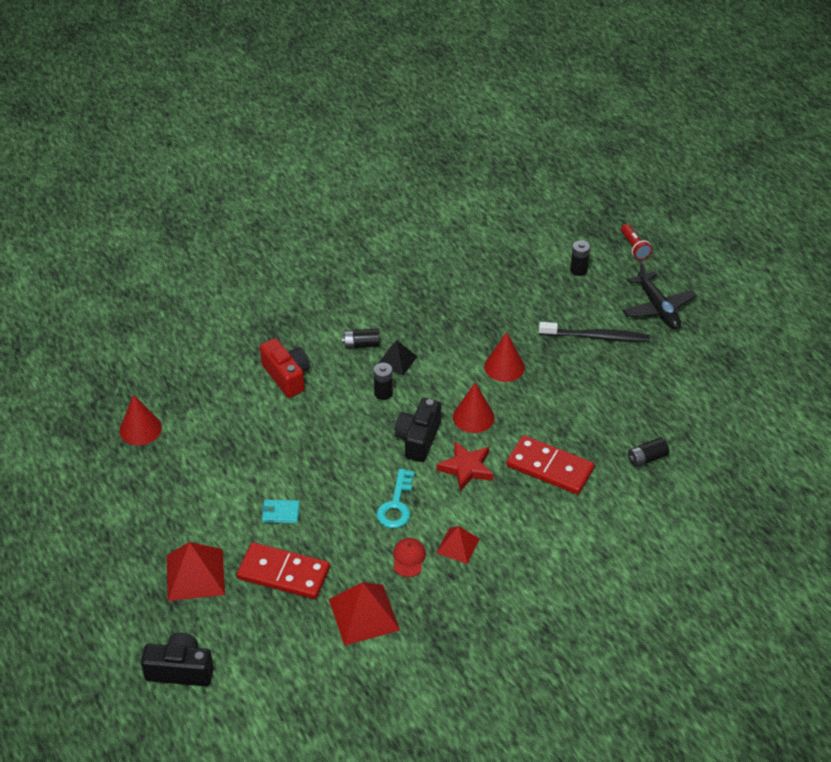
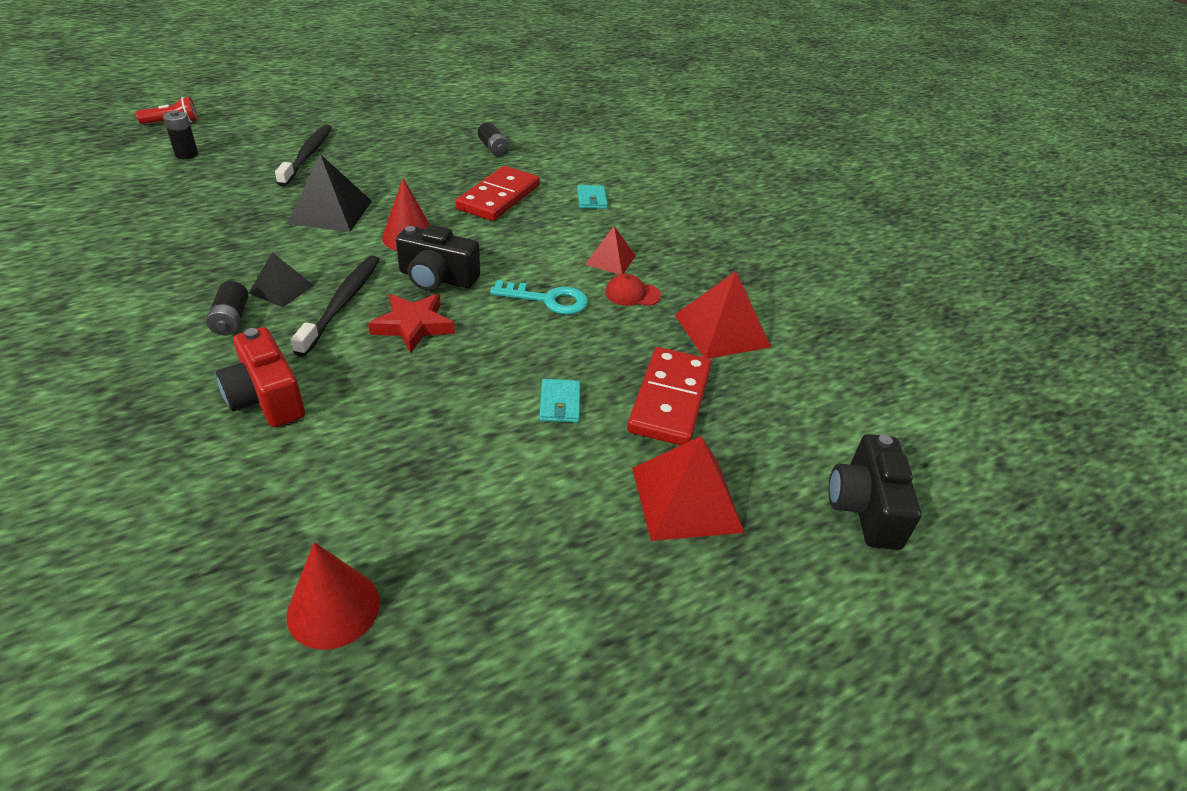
camera: 95 degrees left, 5 degrees down
(287, 376) = (266, 398): red camera -> red camera turned 90 degrees counterclockwise
(383, 393) = (342, 303): black battery -> black toothbrush
(466, 468) = (492, 247): red star -> red star (413, 326)
(504, 367) = (330, 212): red cone -> black pyramid
(560, 535) = (591, 199): none -> turquoise wallet
(658, 308) = (280, 121): black plane -> none

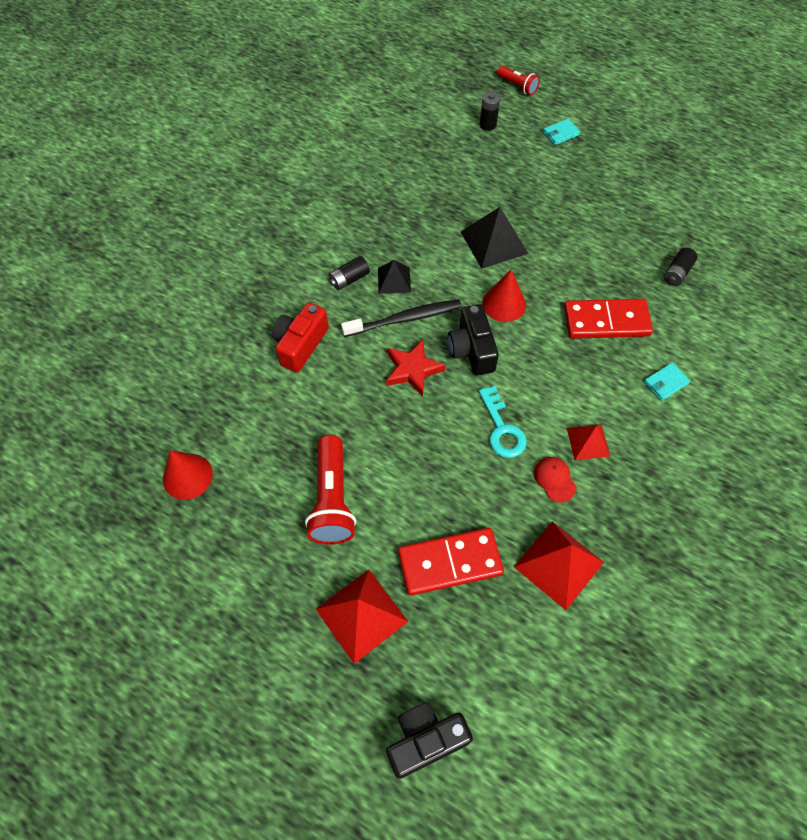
camera: 65 degrees right, 20 degrees up
(308, 155) = (549, 179): black toothbrush -> none
(514, 461) = (332, 499): none -> red flashlight
(560, 403) = (399, 496): turquoise wallet -> turquoise wallet (561, 133)

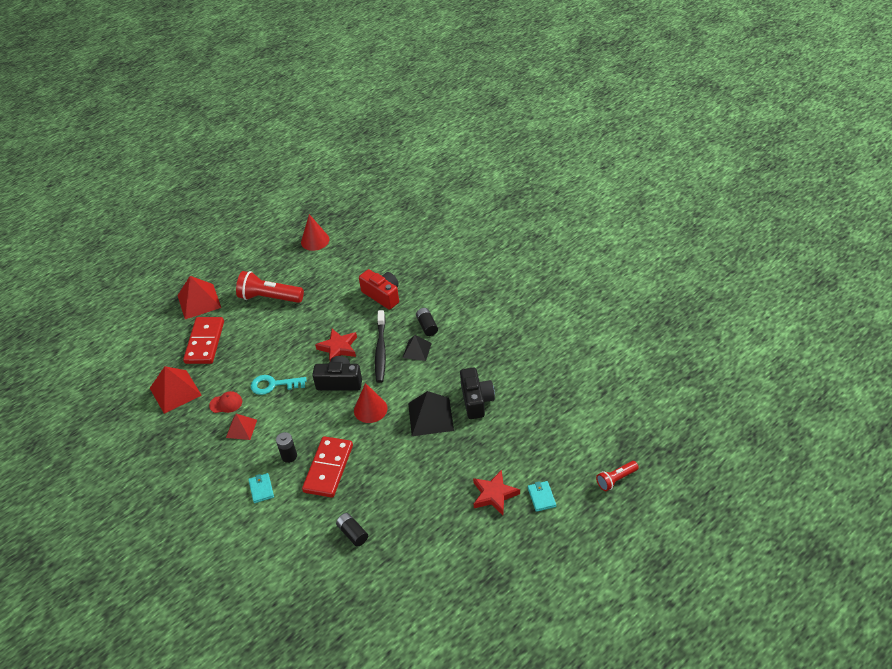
camera: 110 degrees right, 15 degrees down
(425, 740) = (126, 316): black camera -> black camera (476, 400)
(488, 125) = (567, 443): black battery -> black battery (289, 456)
(574, 168) = (494, 494): none -> red star

